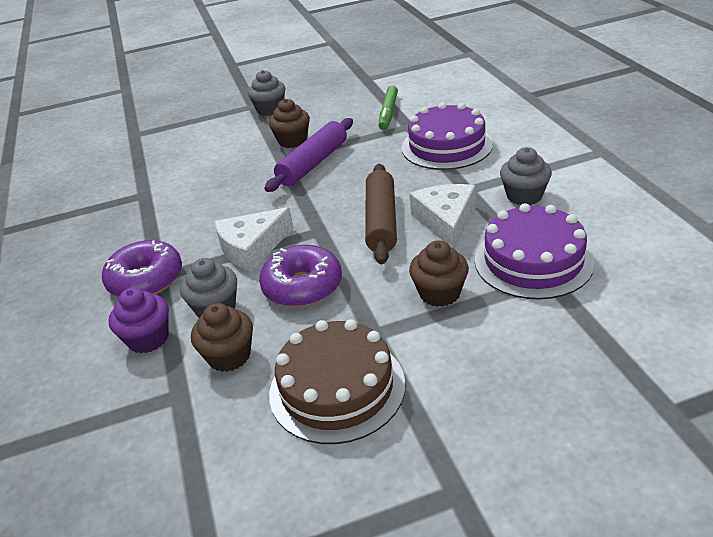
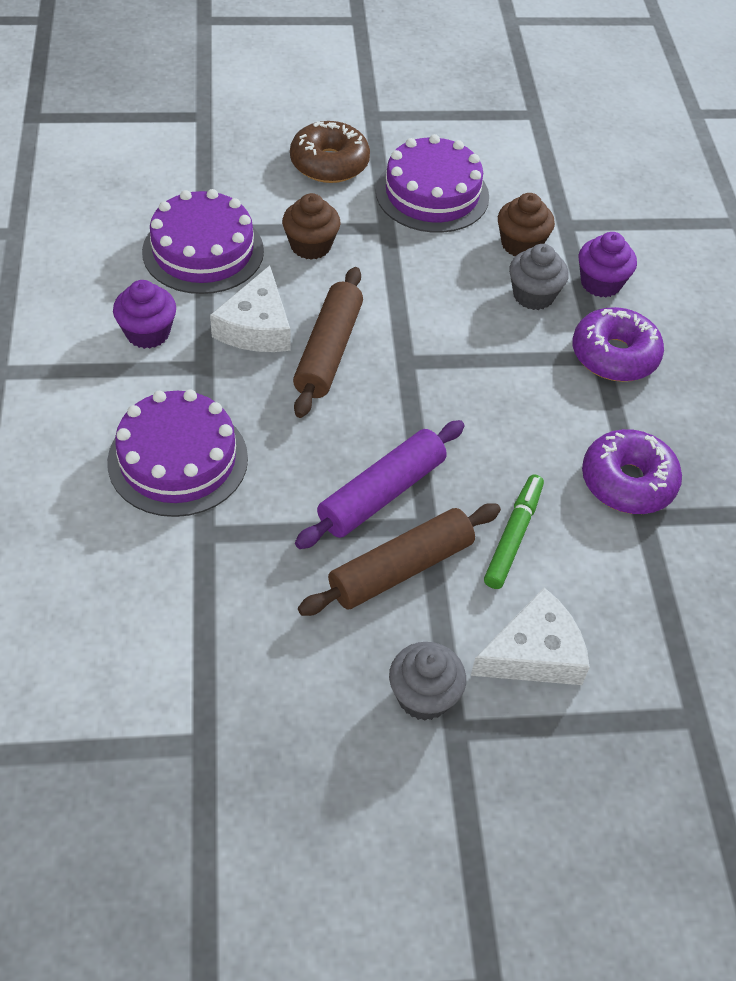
camera: 175 degrees left, 15 degrees up
(252, 247) = (489, 362): white cheese -> white cheese (534, 653)
(292, 141) = (401, 568): brown cupcake -> brown rolling pin
(302, 286) = (441, 293): purple donut -> purple donut (628, 482)
(337, 388) = (432, 194): brown cake -> purple cake
(388, 112) = (217, 588): green marker -> green marker (513, 536)
(472, 392) = (329, 163): none -> brown donut
(524, 196) = (148, 333): grey cupcake -> purple cupcake

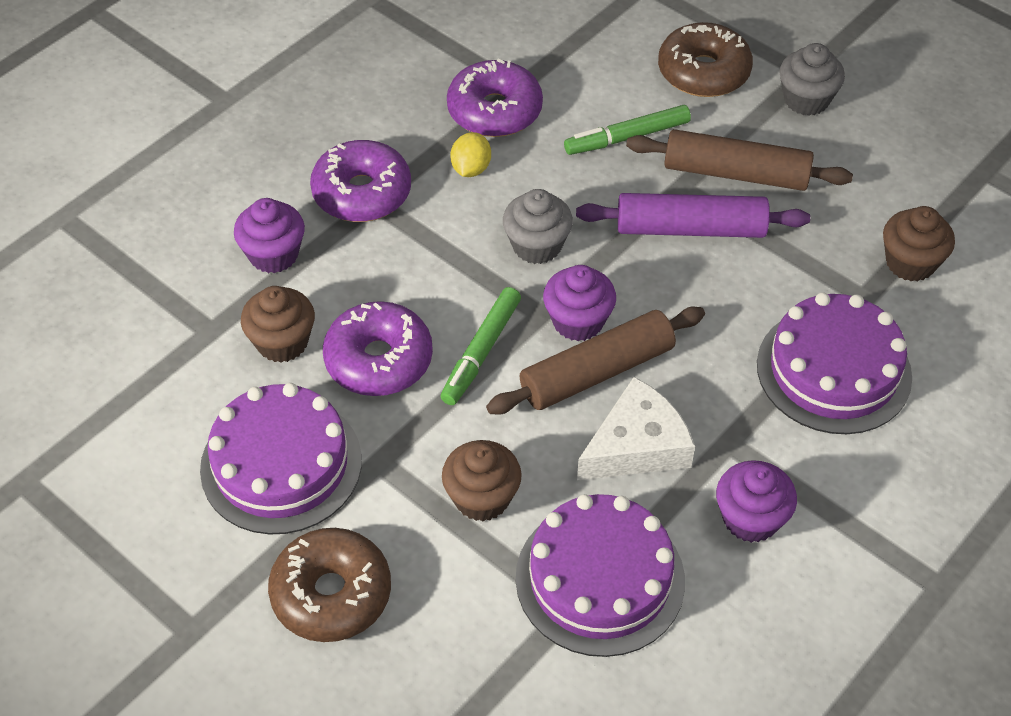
camera: 130 degrees left, 0 degrees up
(194, 591) = (910, 263): none -> brown cupcake
(377, 373) = (578, 321): none -> purple cupcake
(409, 315) = (481, 352): none -> green marker
(458, 271) = (379, 360): none -> purple donut
(533, 295) = (347, 287): grey cupcake -> grey cupcake (537, 245)
(534, 653) = (703, 72): white cheese -> brown donut
(578, 424) = (471, 169): none -> yellow lemon

